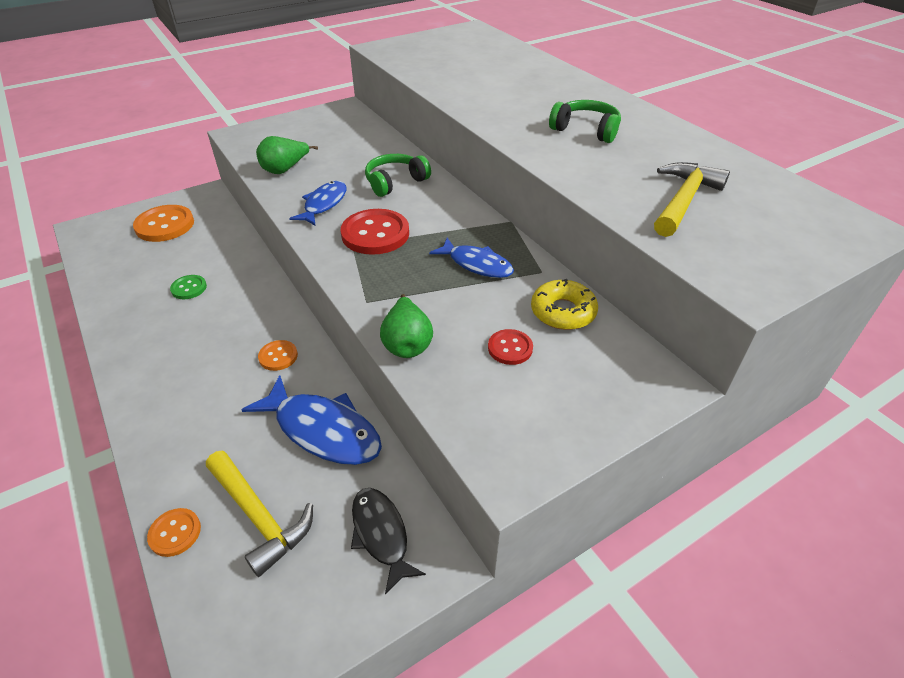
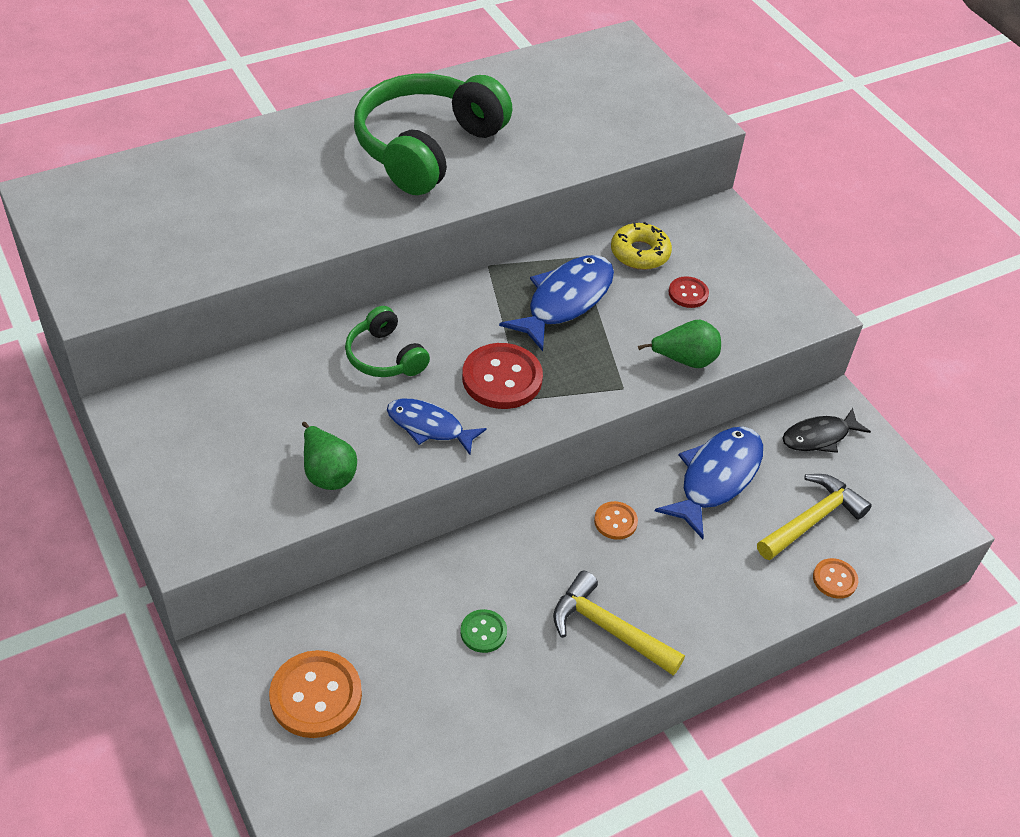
camera: 90 degrees left, 5 degrees up
(476, 264) = (565, 301): blue fish -> blue fish, size x1.56
(586, 130) = (427, 147): green headphones -> green headphones, size x1.99
(683, 200) = (576, 119): yellow hammer -> yellow hammer (608, 629)

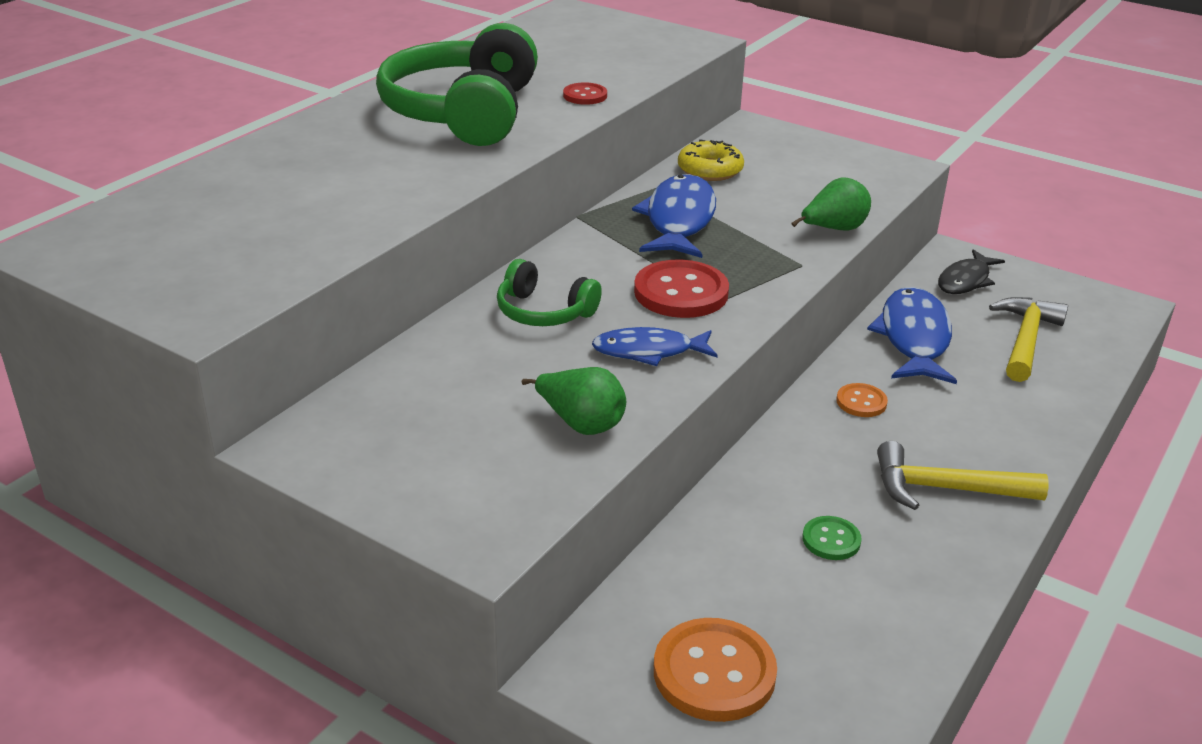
camera: 25 degrees left, 15 degrees down
(688, 293) = (783, 185): red button -> red button (585, 95)
(834, 579) = (1091, 375): orange button -> none

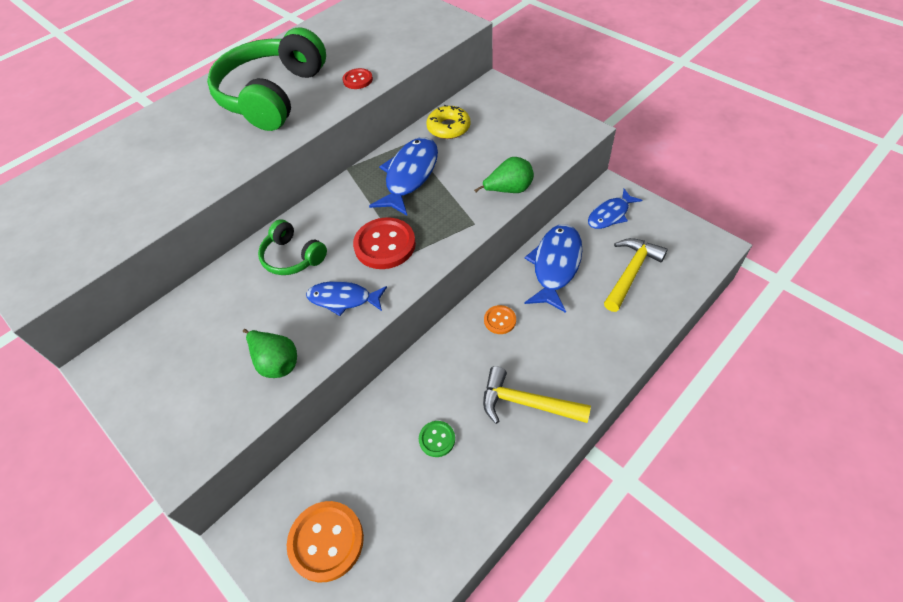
camera: 15 degrees right, 20 degrees up
(965, 280) = (610, 214): black fish -> blue fish

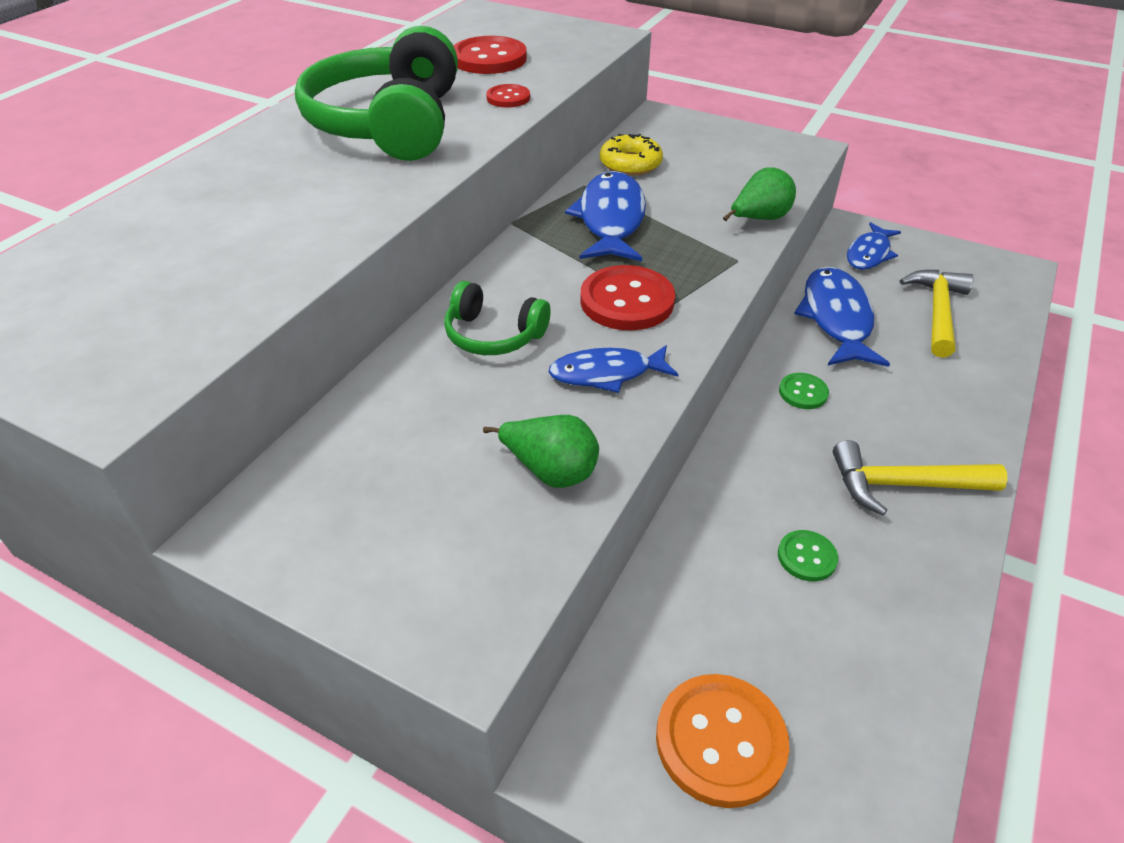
camera: 20 degrees left, 10 degrees down
(365, 40) = (489, 59): none -> red button
(500, 320) = (803, 392): orange button -> green button

